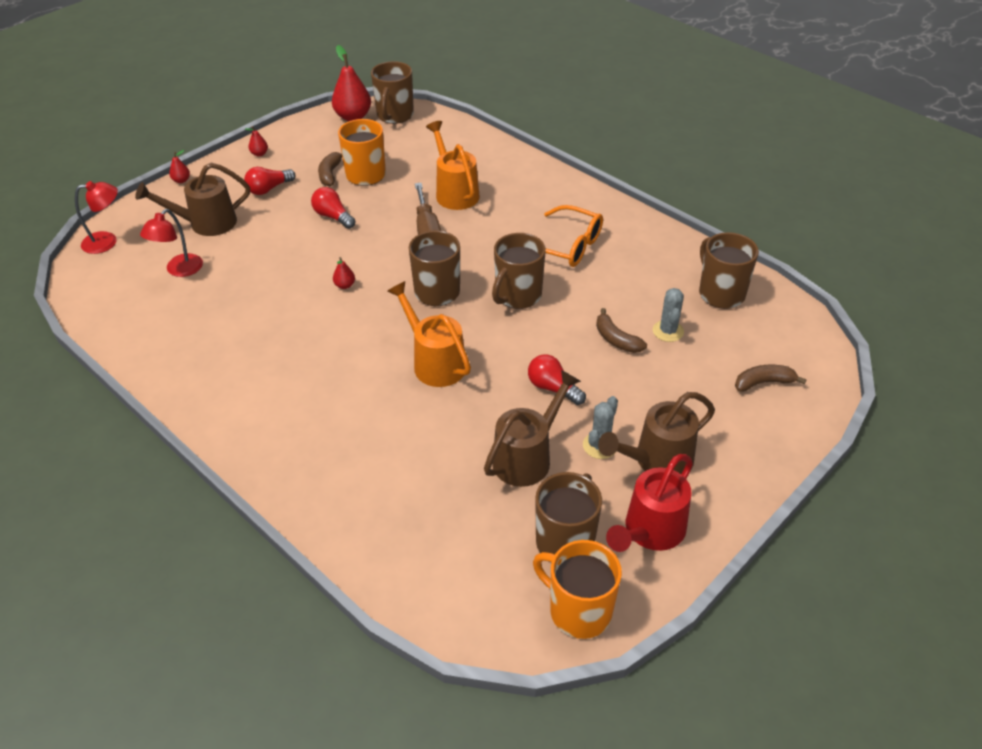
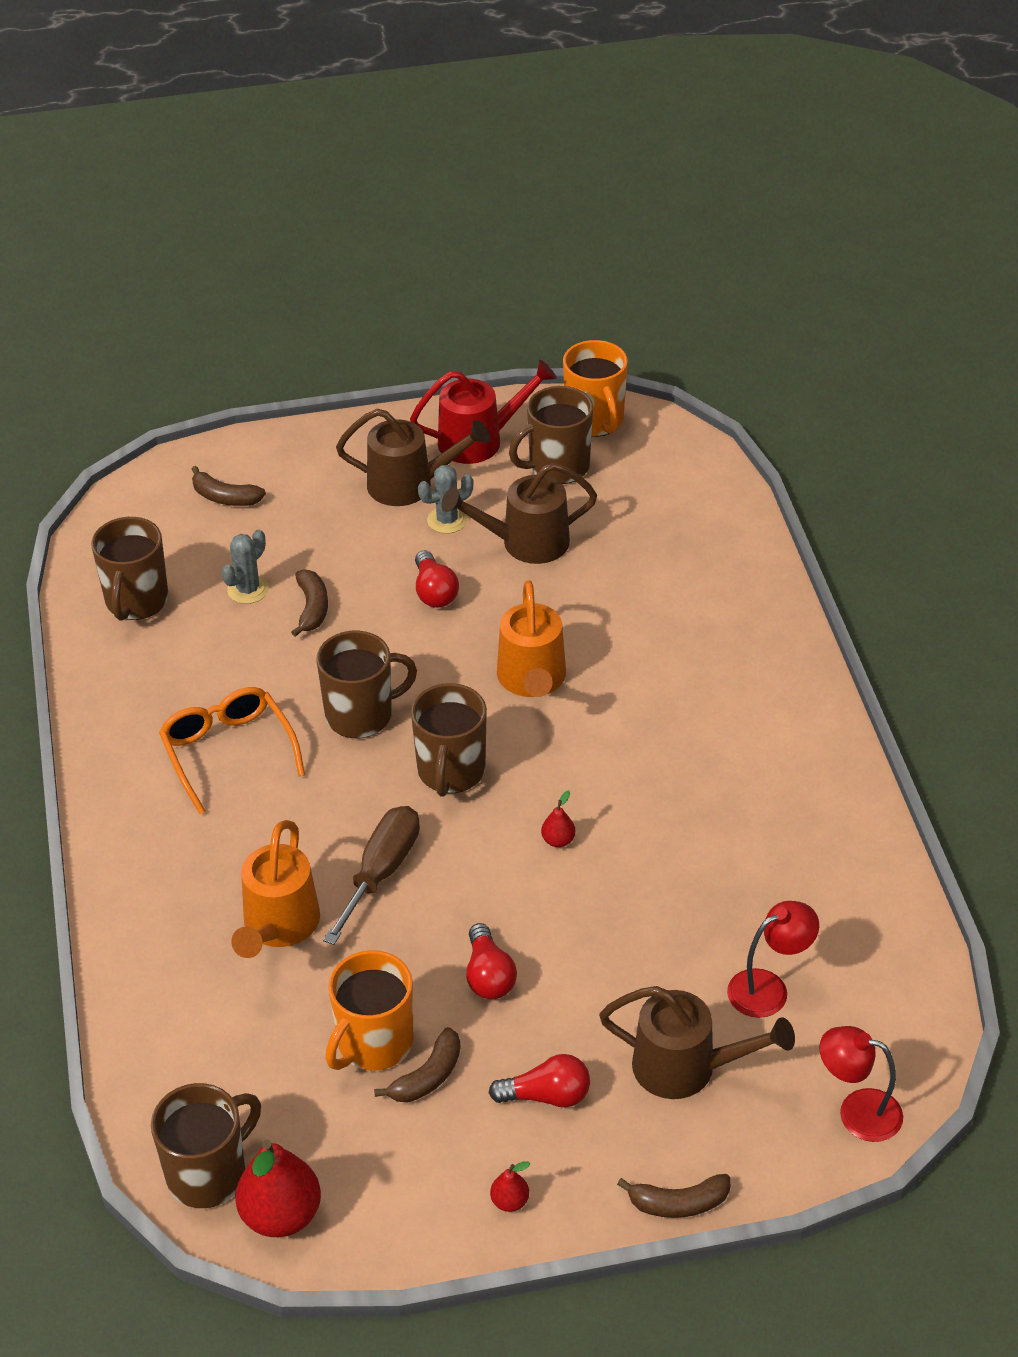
camera: 145 degrees left, 0 degrees up
(181, 180) = (678, 1203): red pear -> brown banana

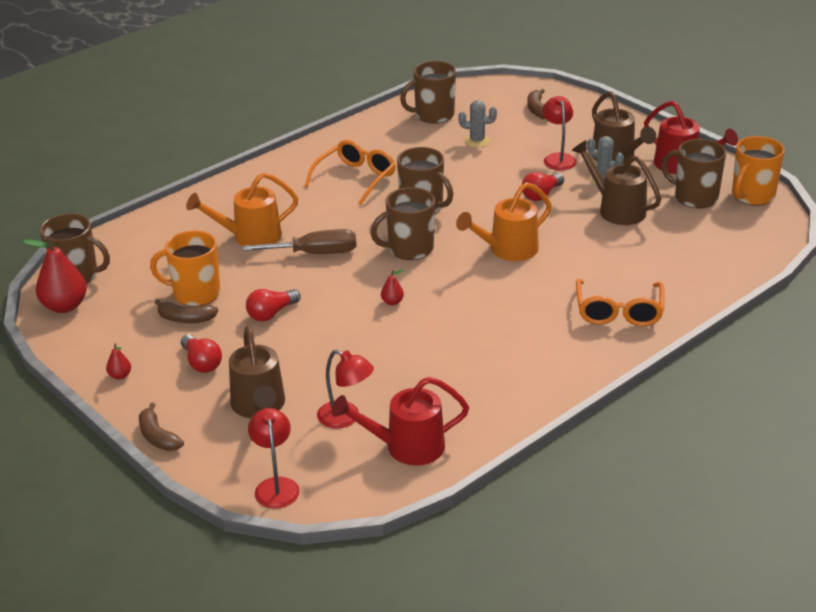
camera: 60 degrees right, 10 degrees down
(312, 608) = (485, 164): brown banana -> none
(363, 536) = (558, 158): none -> red lamp
(735, 646) = (619, 312): none -> orange glasses
(861, 954) = (405, 447): none -> red watering can

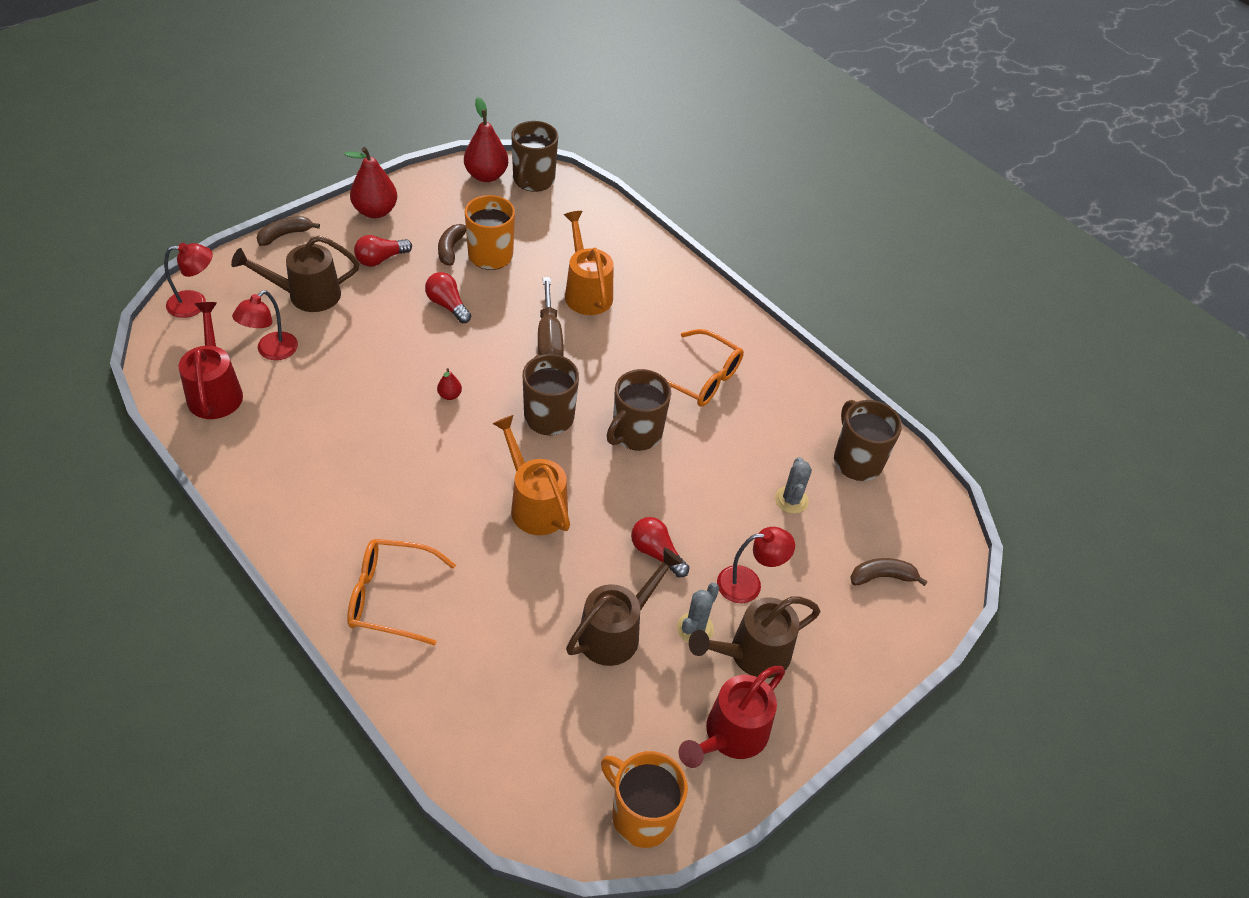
camera: 85 degrees right, 15 degrees up
(120, 376) = (375, 211): red pear -> red pear, size x2.15
(694, 197) = (641, 734): brown mug -> none

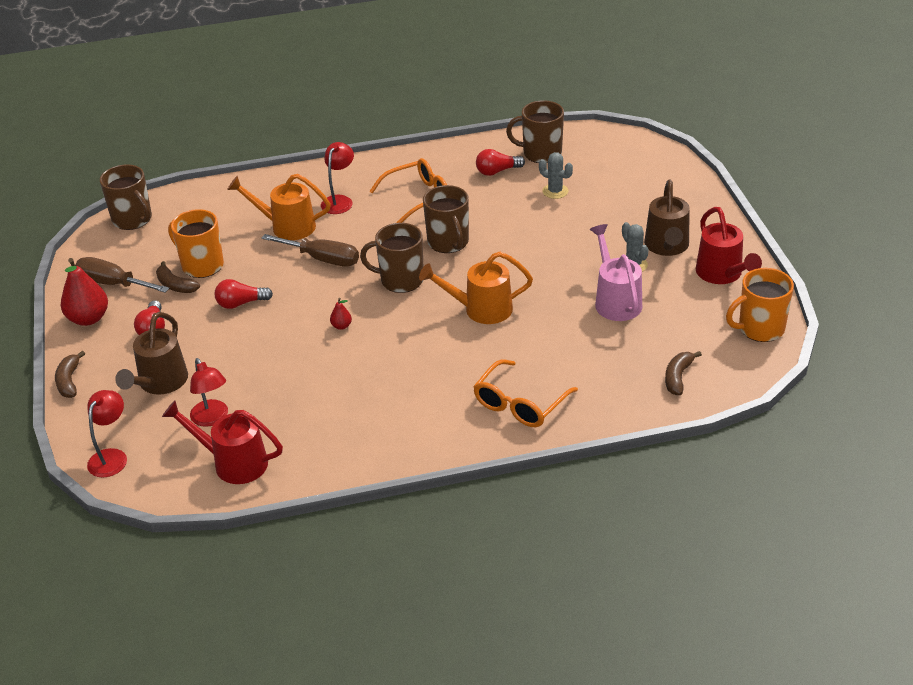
camera: 55 degrees left, 10 degrees down
(432, 206) = (113, 283): none -> brown screwdriver
(486, 175) = (102, 244): red pear -> none
(617, 631) = (615, 300): brown watering can -> pink watering can
(656, 553) = (561, 264): red light bulb -> red light bulb (497, 171)
(748, 584) = (611, 231): red lamp -> red lamp (339, 201)
(882, 576) = (639, 175): brown banana -> brown banana (678, 377)

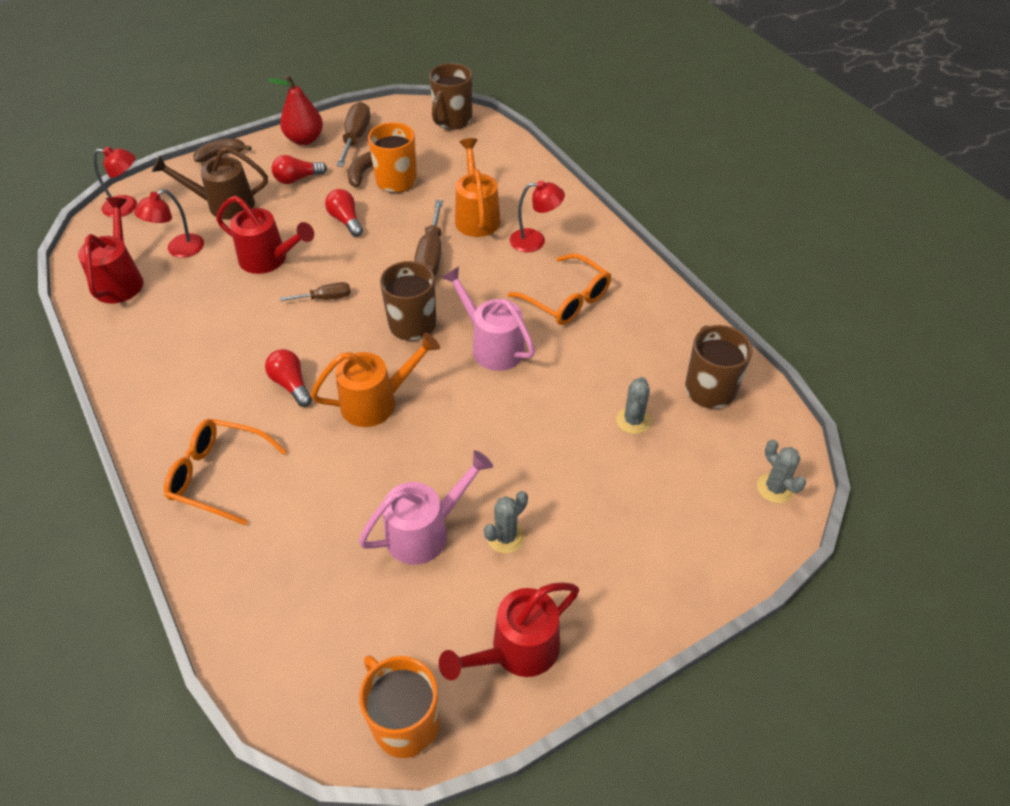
camera: 70 degrees right, 10 degrees up
(267, 357) = (269, 260): none -> red watering can
(341, 326) = (325, 298): red pear -> brown screwdriver
(448, 242) = (492, 345): brown mug -> pink watering can
(480, 309) = (377, 402): orange watering can -> orange watering can turned 90 degrees clockwise
(497, 171) = (649, 355): red light bulb -> red light bulb (291, 384)
(635, 148) = (775, 488): none -> grey cactus
(667, 247) = (558, 569): brown watering can -> none
(678, 377) = (284, 632): brown banana -> none

